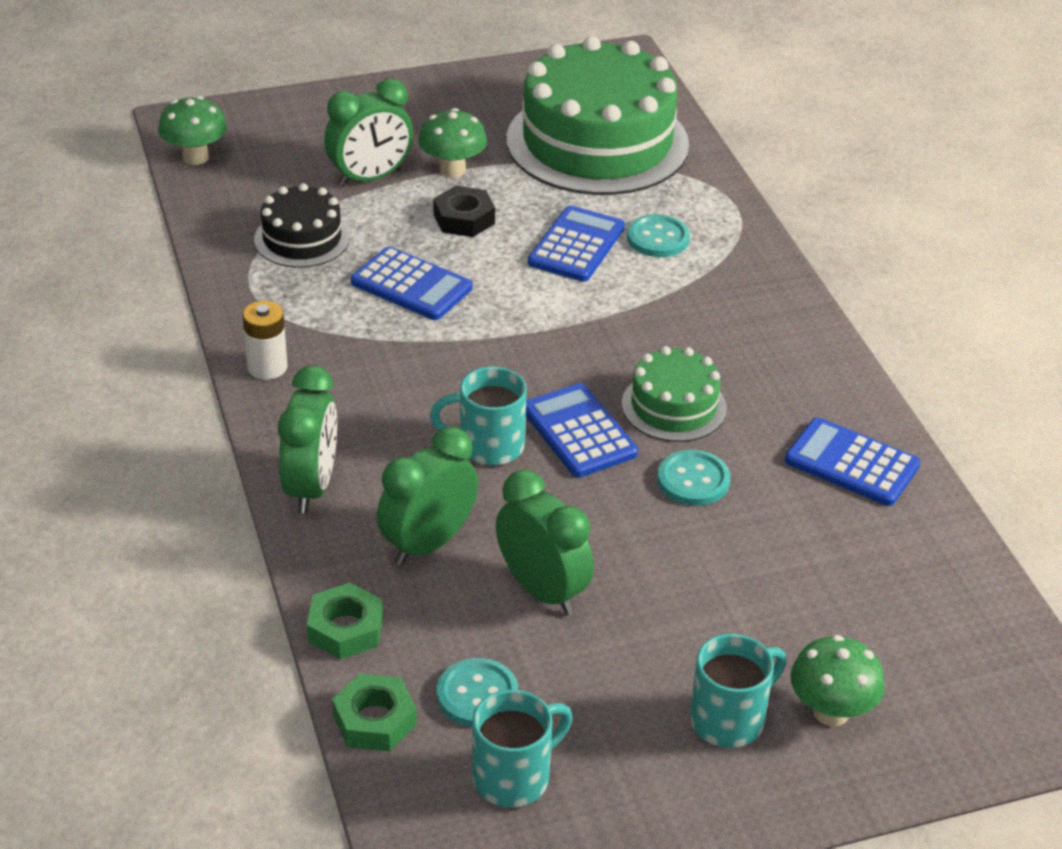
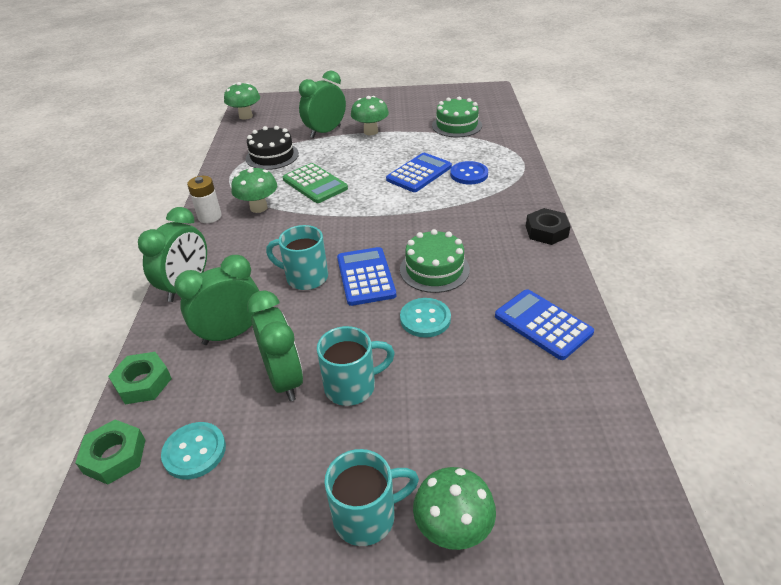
camera: 20 degrees right, 0 degrees up
(341, 340) = (258, 208): none -> green mushroom
(370, 178) = (325, 132): green clock -> green clock turned 150 degrees clockwise
(411, 285) = (315, 184): blue calculator -> green calculator
(464, 219) = (363, 155): black nut -> black nut (546, 231)
(514, 777) = (178, 529): turquoise mug -> turquoise mug (352, 386)
(597, 142) = (456, 125): green cake -> green cake, size x0.49
(658, 238) = (469, 174): turquoise button -> blue button

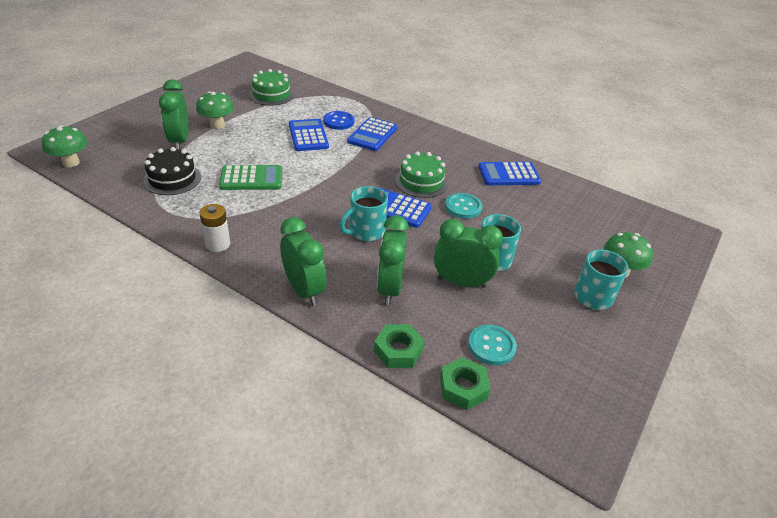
camera: 60 degrees left, 0 degrees up
(258, 208) = (243, 216): green mushroom -> none
(476, 201) = (372, 135): none -> blue calculator
(546, 231) = (433, 131): black nut -> none

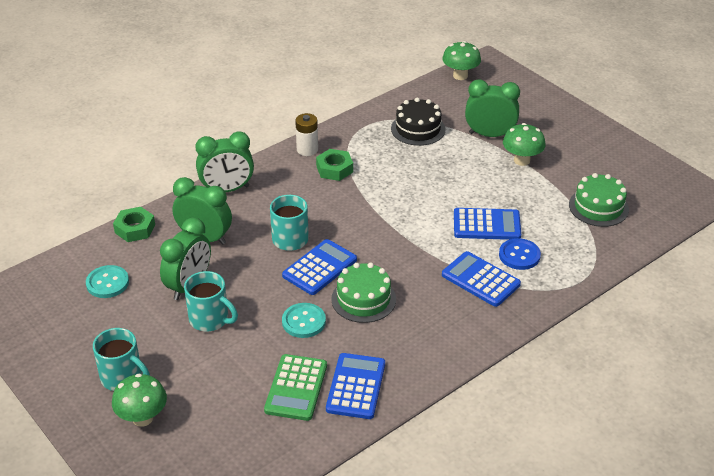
camera: 110 degrees right, 0 degrees up
(251, 178) = (405, 176): green calculator -> green calculator (296, 388)
(463, 388) = (80, 255): green nut -> green nut (334, 169)

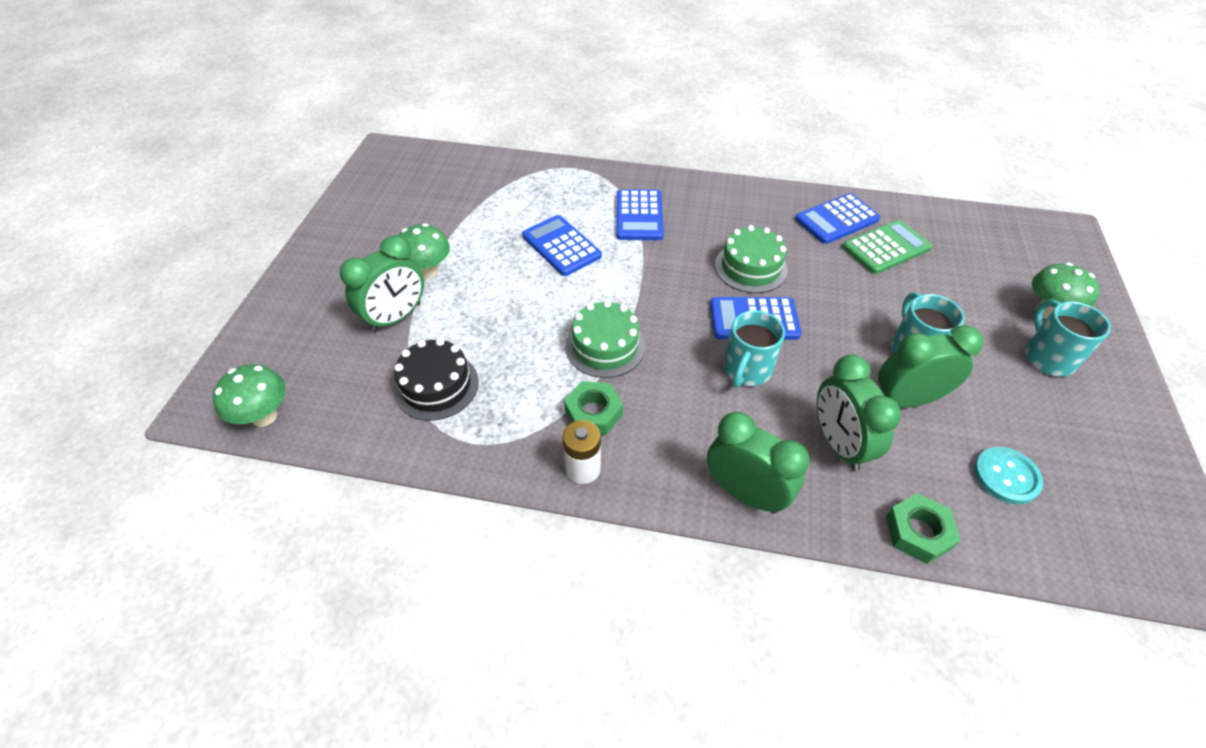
camera: 130 degrees left, 10 degrees up
(303, 321) = (825, 287): turquoise button -> none
(489, 135) = (396, 318): green clock -> green clock turned 105 degrees counterclockwise
(519, 255) = (581, 209): blue button -> none
(598, 207) = (461, 195): green cake -> green cake (605, 346)

